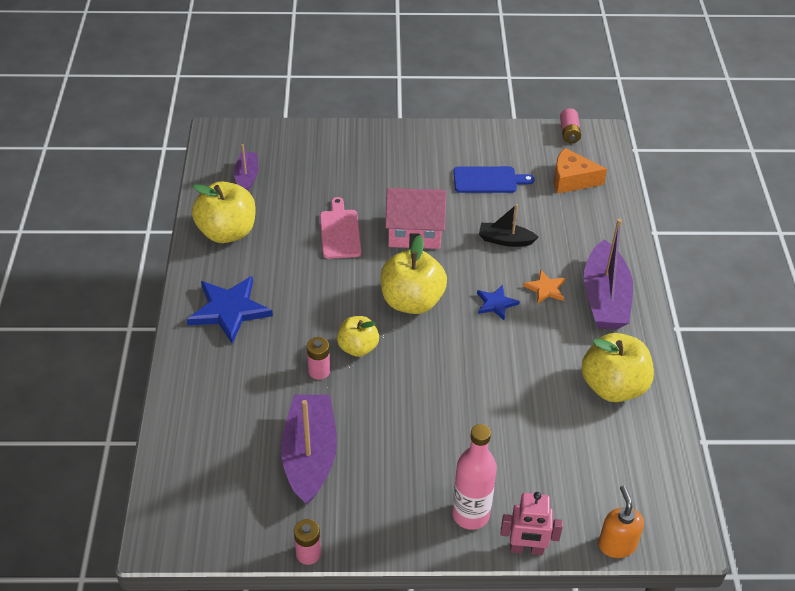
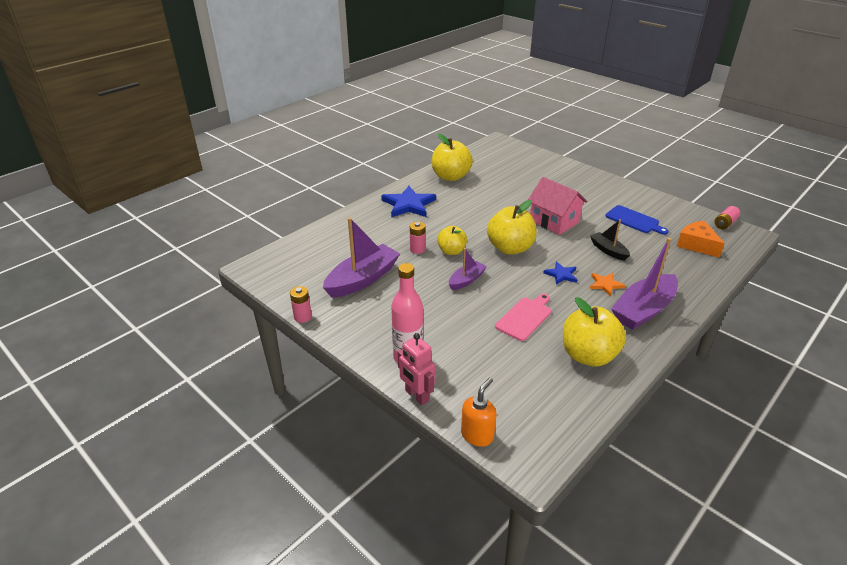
camera: 45 degrees right, 10 degrees down
(247, 177) = (490, 162): purple boat -> purple boat (466, 280)
(340, 232) = (510, 202): pink cutting board -> pink cutting board (525, 317)

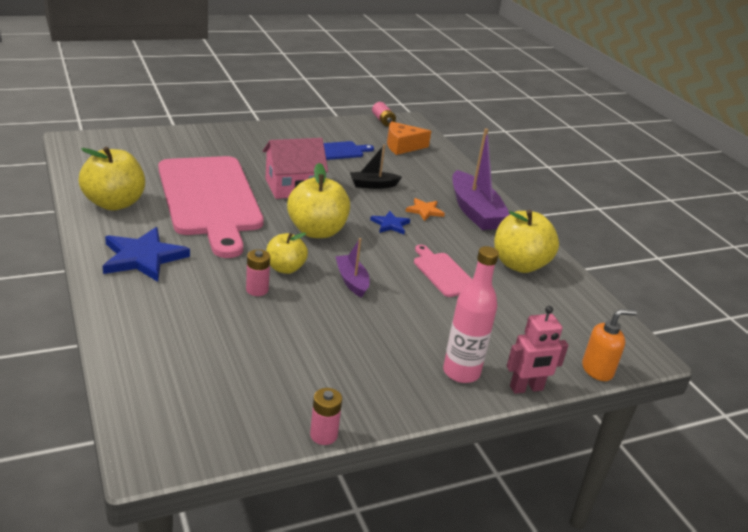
camera: 70 degrees left, 5 degrees down
(362, 279) = (282, 355): purple boat -> none
(477, 435) = (597, 370): orange soap dispenser -> orange soap dispenser turned 105 degrees clockwise
(496, 200) = (210, 199): none -> pink cutting board

